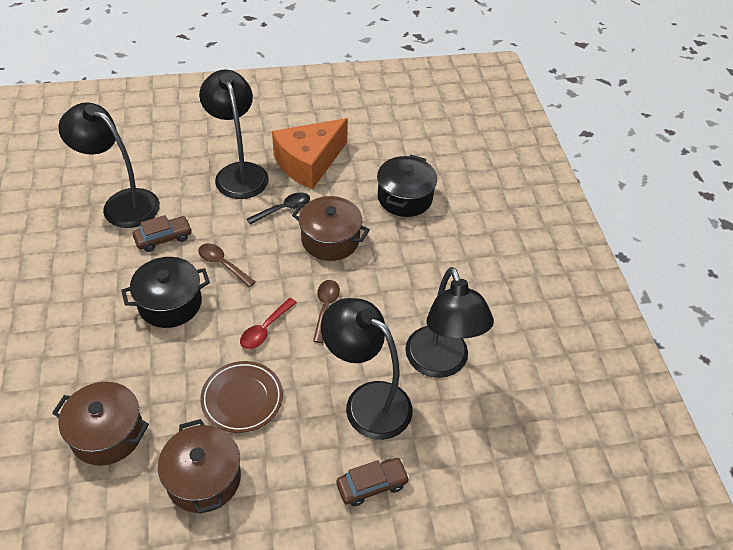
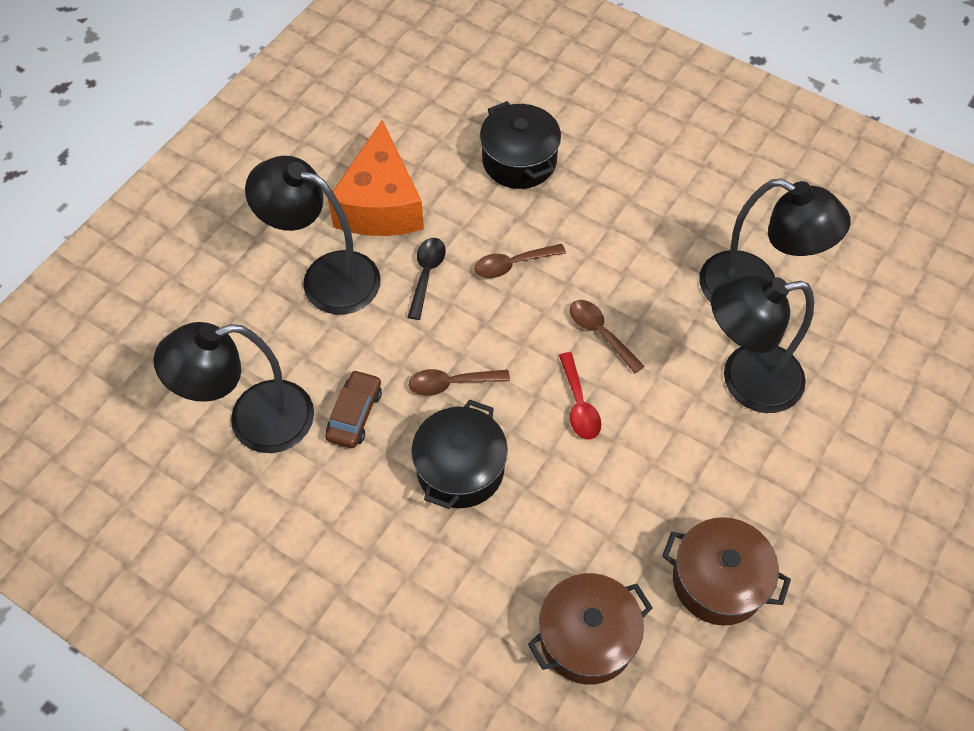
camera: 45 degrees left, 10 degrees up
(242, 399) = (650, 484): brown plate -> none
(330, 240) = (513, 264): brown pot -> brown spoon
(372, 485) = (840, 443): brown car -> none

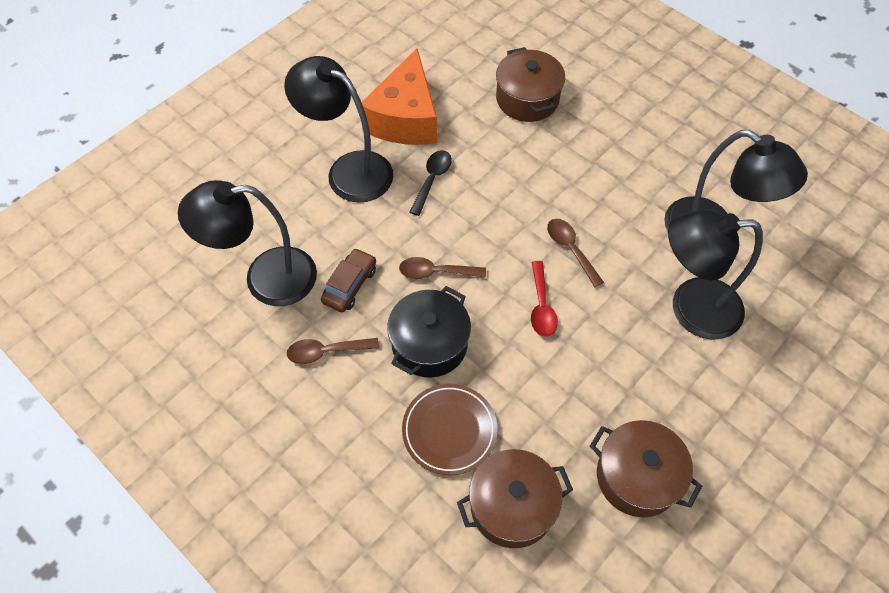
camera: 10 degrees right, 0 degrees up
(501, 564) = (449, 430): none -> brown plate
(513, 264) = (506, 182): brown spoon -> brown spoon (326, 352)
(519, 161) = (527, 99): black pot -> brown pot

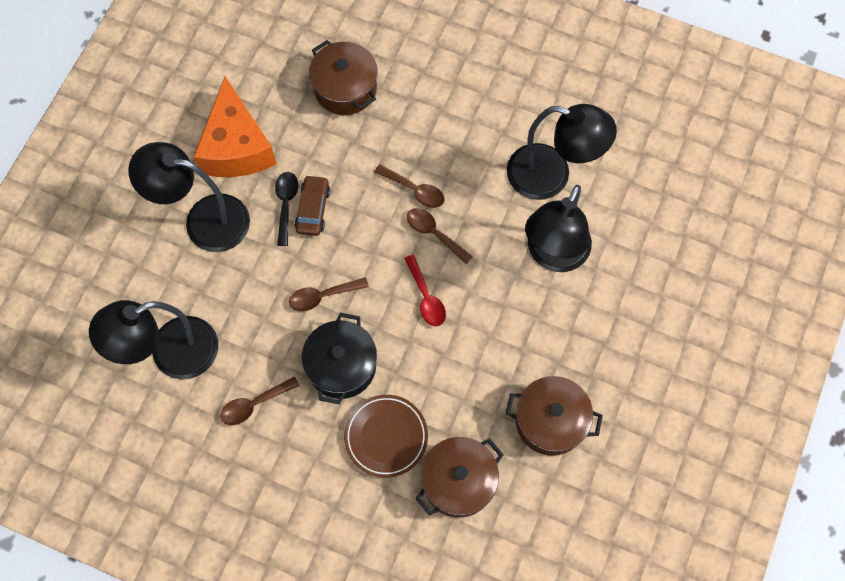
camera: 20 degrees left, 10 degrees up
(350, 285) = (250, 335): brown car -> brown car (313, 209)
(564, 204) = (414, 190): none -> brown spoon
(691, 308) = (553, 255): black lamp -> black lamp turned 45 degrees counterclockwise

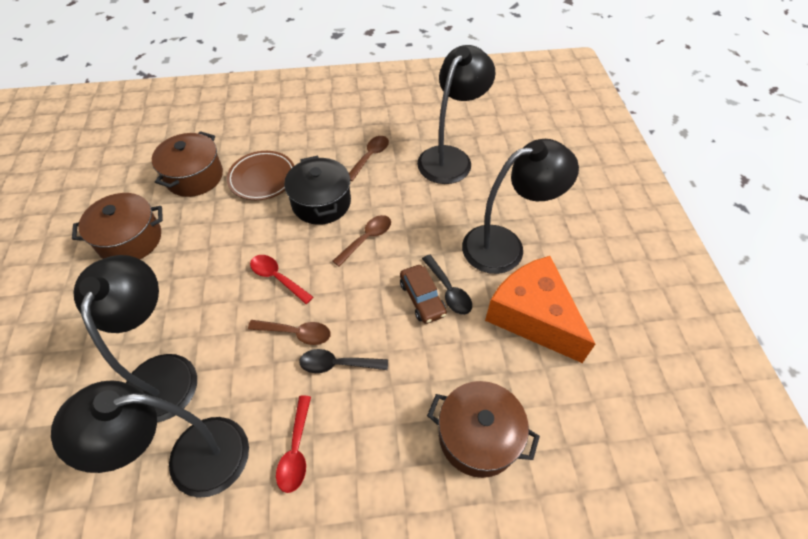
camera: 150 degrees right, 15 degrees down
(414, 190) = (337, 364): brown spoon -> black spoon
(475, 144) = (296, 450): none -> red spoon

